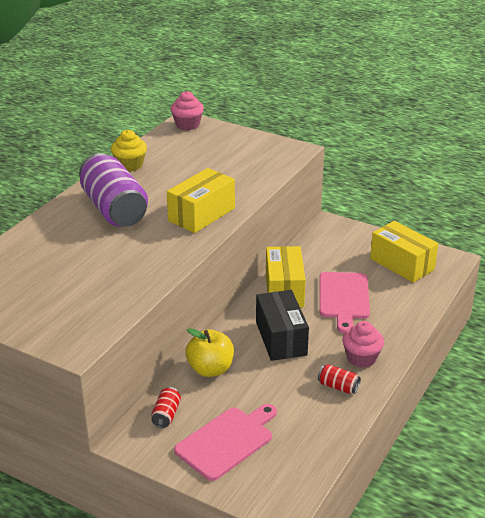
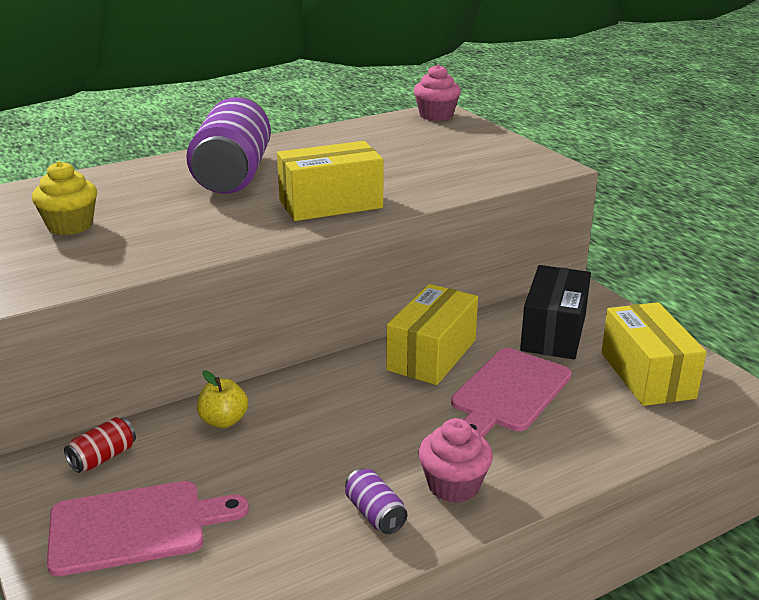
camera: 30 degrees right, 5 degrees down
(130, 165) = (313, 138): yellow cupcake -> yellow cupcake (70, 225)
(210, 369) = (224, 421): yellow apple -> yellow apple, size x0.66
(281, 338) = (361, 415): black box -> black box (553, 332)
(338, 387) = (375, 514): red can -> purple can

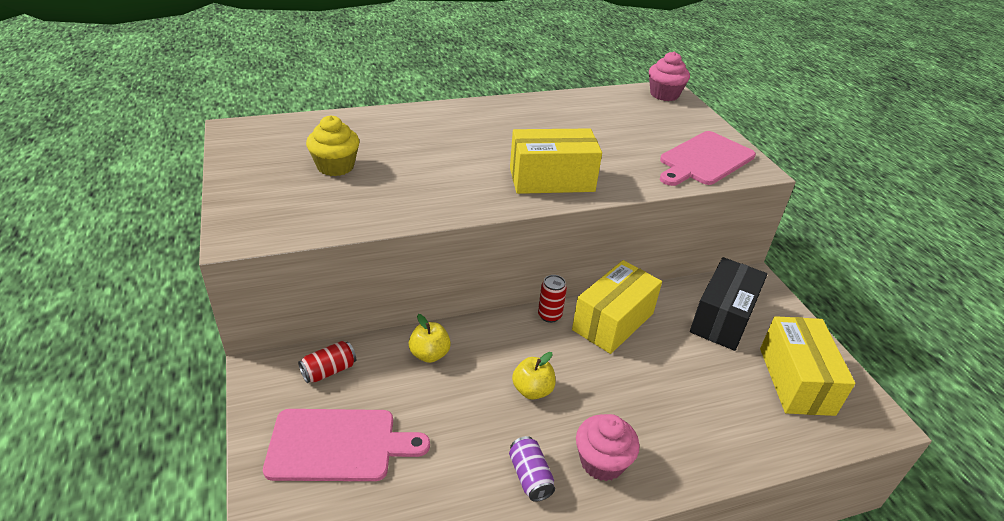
camera: 10 degrees right, 10 degrees up
(233, 174) = (478, 133): purple can -> none
(356, 434) = (532, 390): none -> yellow apple
(357, 361) = (549, 315): none -> red can
(509, 393) = (670, 374): pink cutting board -> pink cutting board (705, 160)

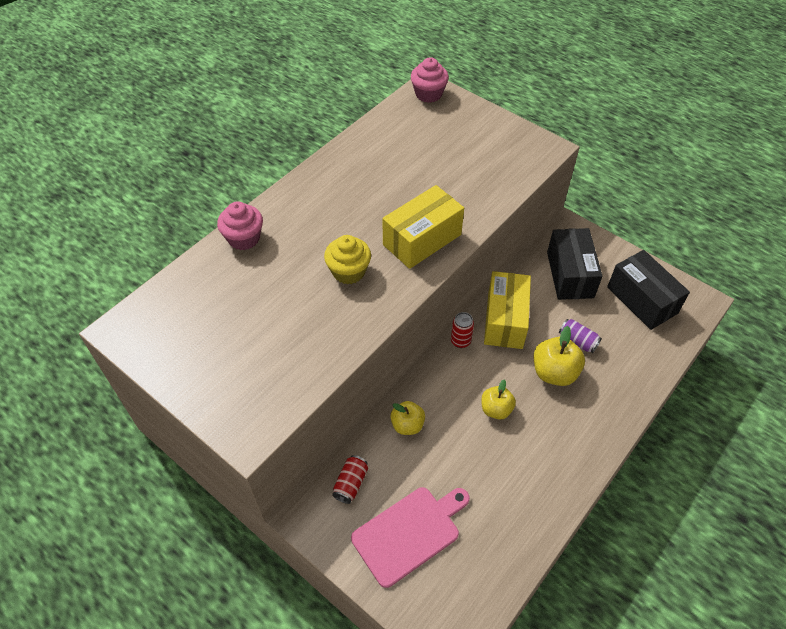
camera: 30 degrees left, 15 degrees up
(335, 166) = (249, 321): yellow cupcake -> yellow cupcake (348, 271)
(530, 476) = (542, 473): purple can -> purple can (577, 341)
(602, 462) = (575, 434): pink cupcake -> pink cupcake (244, 238)
(628, 392) = (554, 372): none -> yellow apple
(705, 160) = (509, 157): pink cutting board -> none
(796, 380) = (642, 300): yellow box -> black box

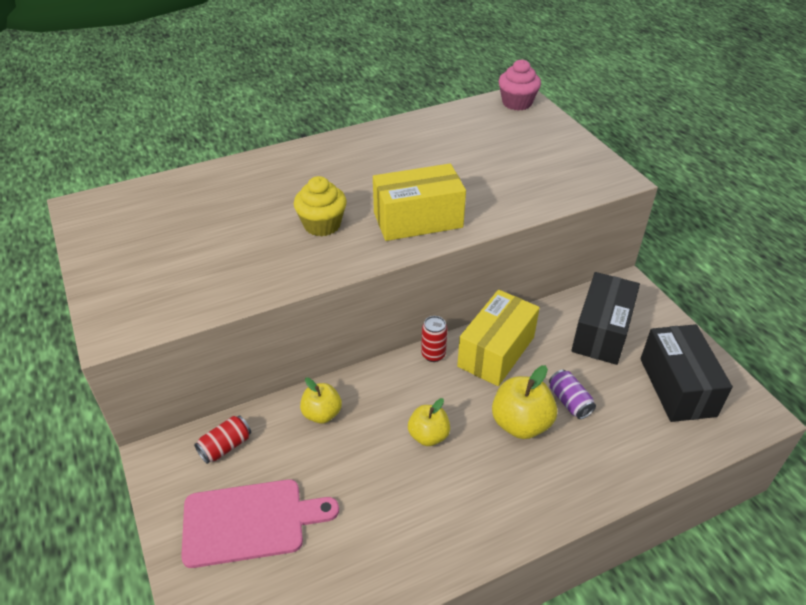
camera: 25 degrees right, 10 degrees down
(244, 238) = (246, 170): pink cupcake -> none

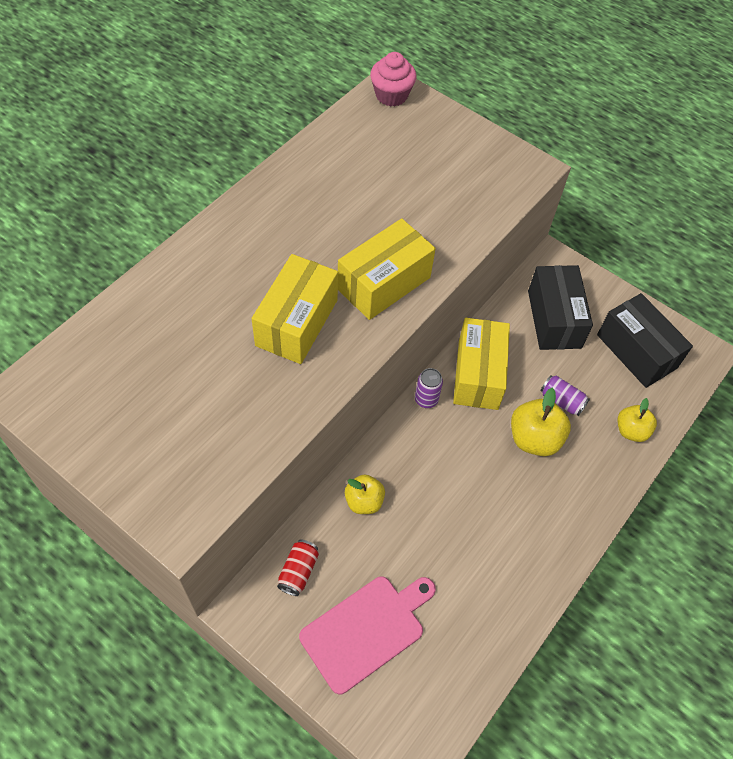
camera: 30 degrees left, 15 degrees up
(322, 225) = (297, 322): yellow cupcake -> yellow box
(428, 436) = (466, 483): yellow apple -> yellow apple (631, 431)
(433, 354) = (426, 400): red can -> purple can

